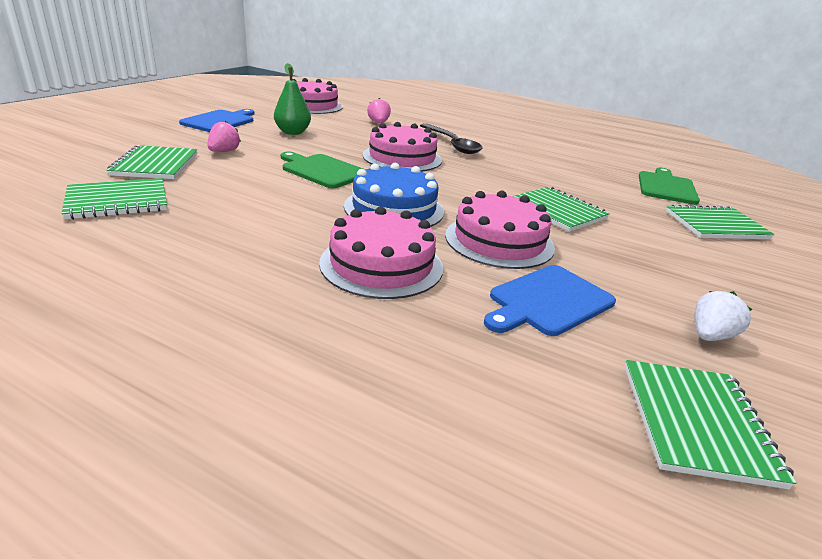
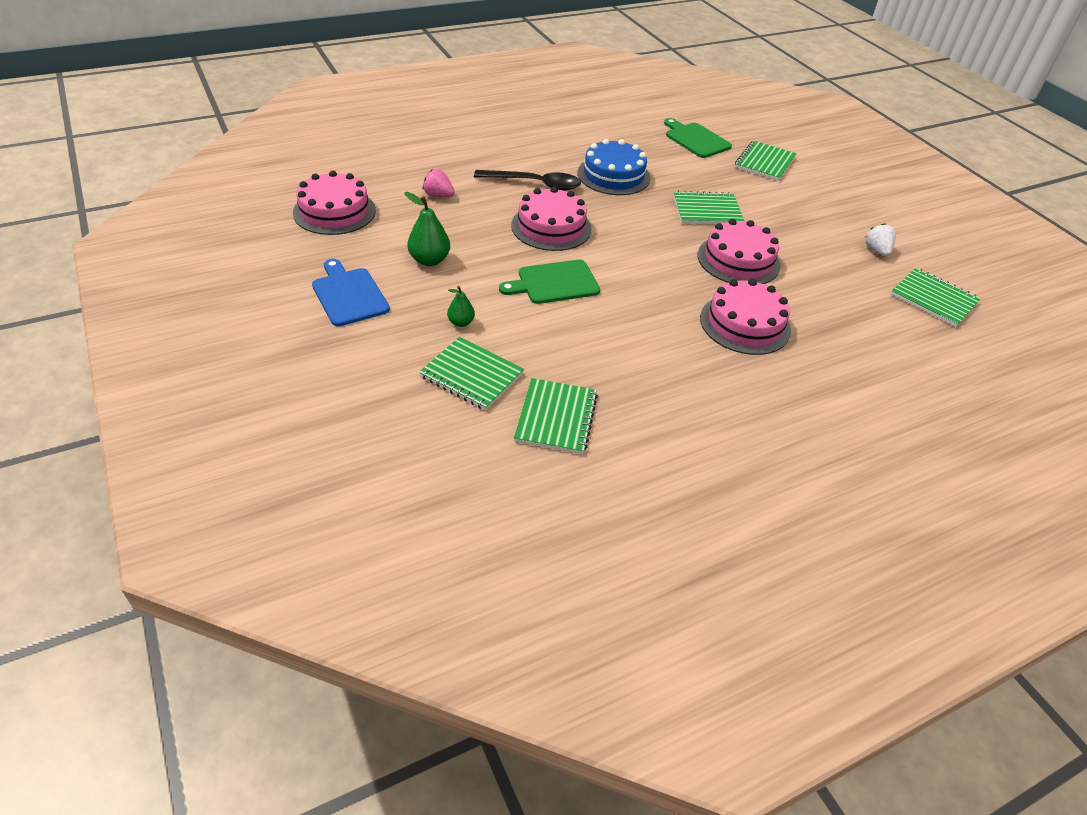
camera: 55 degrees left, 15 degrees up
(224, 152) = (461, 322): pink strawberry -> green pear
(394, 208) = (659, 280): blue cake -> blue cake (613, 175)
(548, 301) = (820, 283): blue cutting board -> none

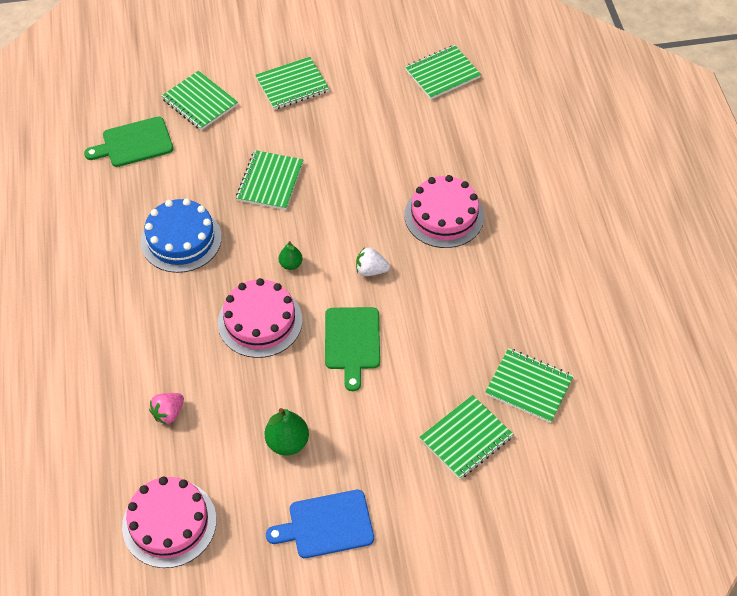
camera: 70 degrees left, 10 degrees up
(461, 322) = (392, 433): green pear -> green pear (291, 264)
(535, 184) = (175, 316): black spoon -> none
(738, 260) = (355, 186): pink cake -> none
(828, 207) = (292, 85): none -> green notebook
(877, 251) = (369, 80): white strawberry -> white strawberry (371, 270)

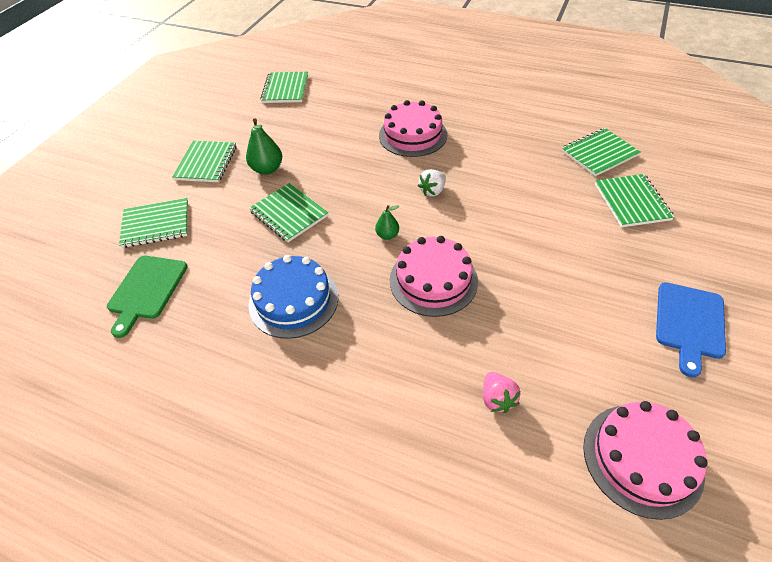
camera: 55 degrees left, 5 degrees down
(287, 442) = (583, 315): green pear -> green pear (267, 169)
(352, 342) = (497, 229): green cutting board -> none

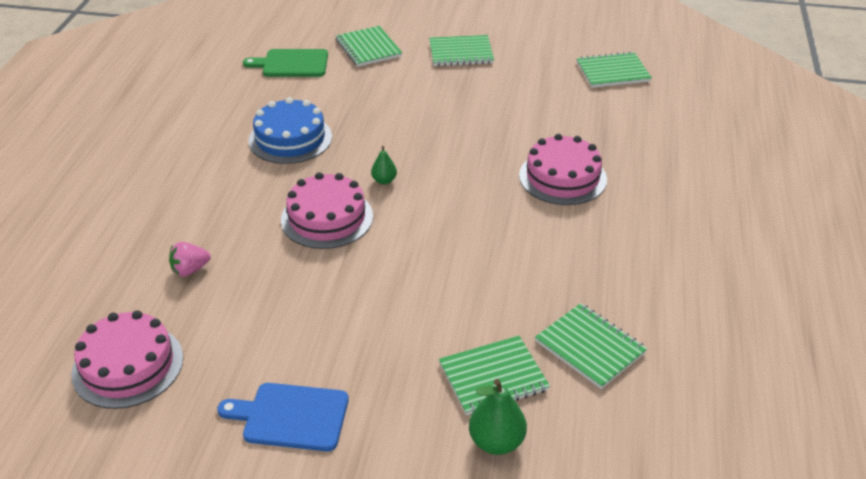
camera: 75 degrees right, 10 degrees down
(267, 169) = (463, 89): green pear -> green pear (496, 442)
(289, 214) = (400, 115): green notebook -> none
(432, 191) = (463, 203): white strawberry -> none

